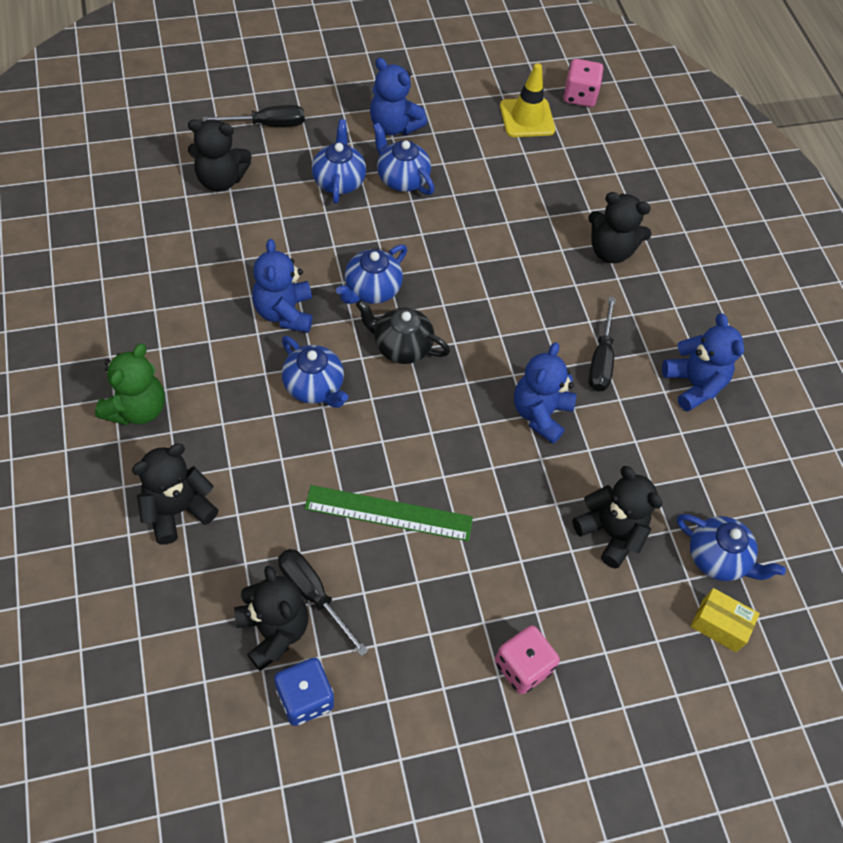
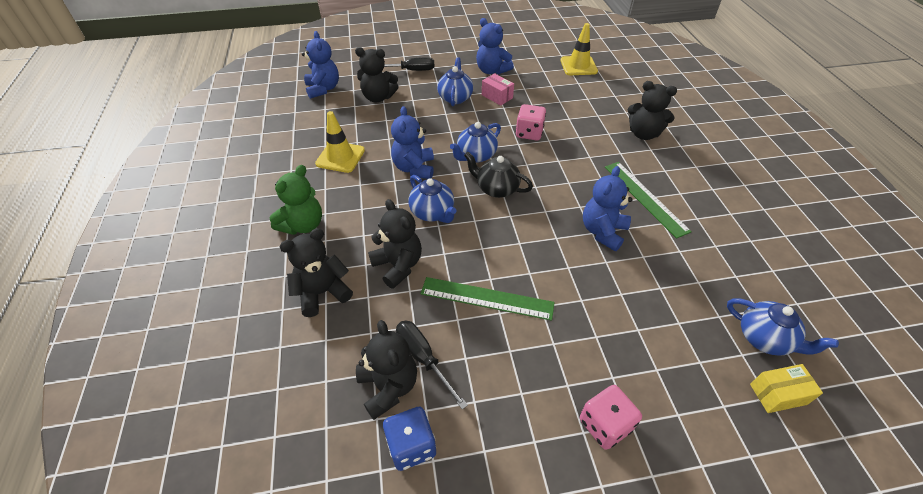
camera: 10 degrees right, 10 degrees down
(175, 293) = (340, 157): none -> yellow traffic cone
(402, 179) = (497, 96): blue teapot -> pink box
(579, 96) = (612, 55): pink dice -> pink dice (529, 133)
(601, 359) = (645, 197): black screwdriver -> green ruler
(610, 532) = (669, 316): black teddy bear -> black teddy bear (398, 265)
(694, 384) = (719, 214): blue teddy bear -> blue teddy bear (323, 89)
(719, 625) = (778, 394): yellow box -> yellow box turned 45 degrees counterclockwise

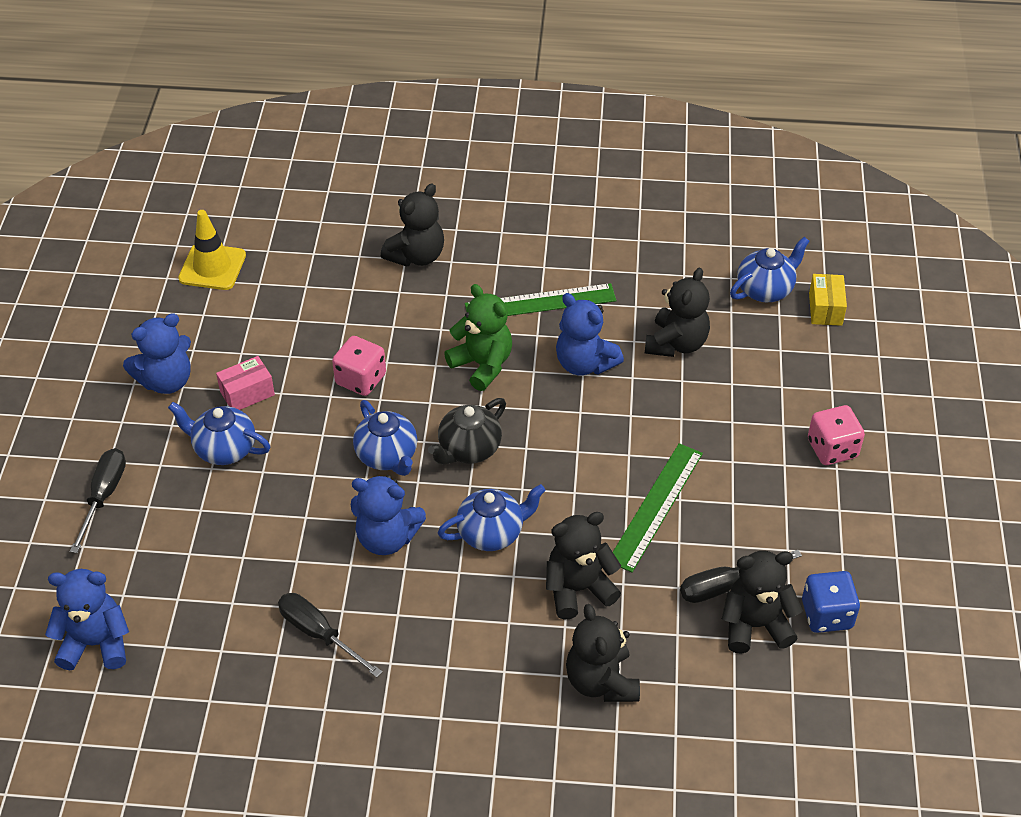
camera: 75 degrees left, 0 degrees up
(303, 225) = (463, 697): green teddy bear -> green teddy bear (482, 365)
(340, 157) = (319, 634): yellow traffic cone -> black screwdriver
(378, 97) = (169, 559): black teddy bear -> black teddy bear (676, 344)

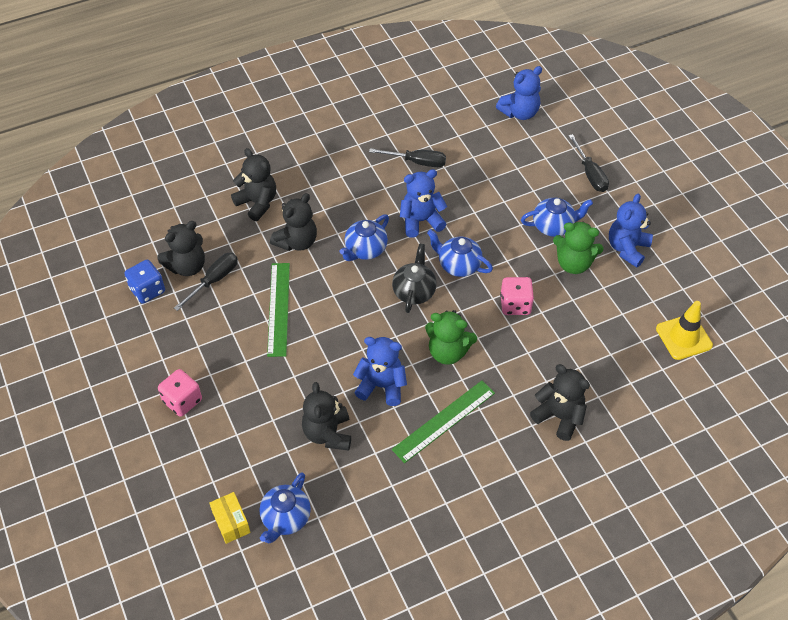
camera: 150 degrees right, 5 degrees up
(247, 393) = (573, 263): pink box -> green teddy bear
(416, 256) = (559, 416): black teddy bear -> black teddy bear turned 120 degrees clockwise

